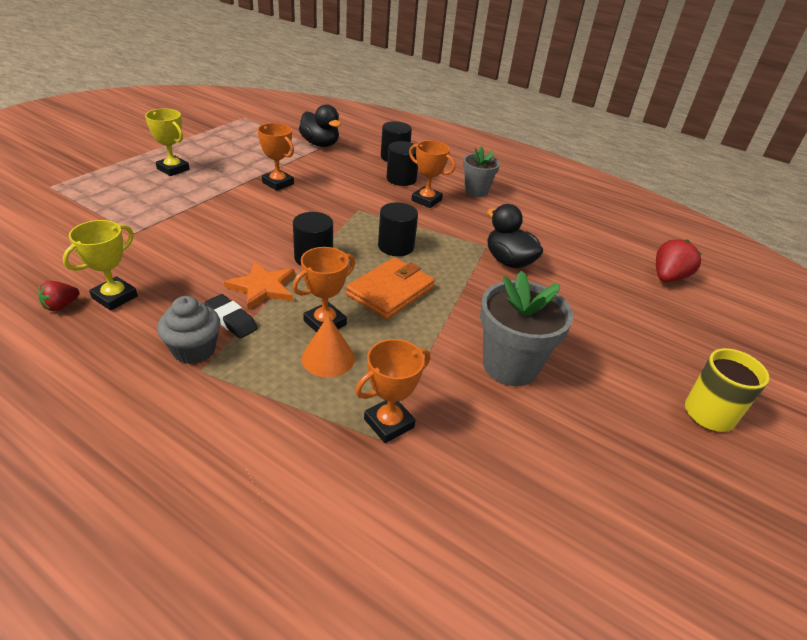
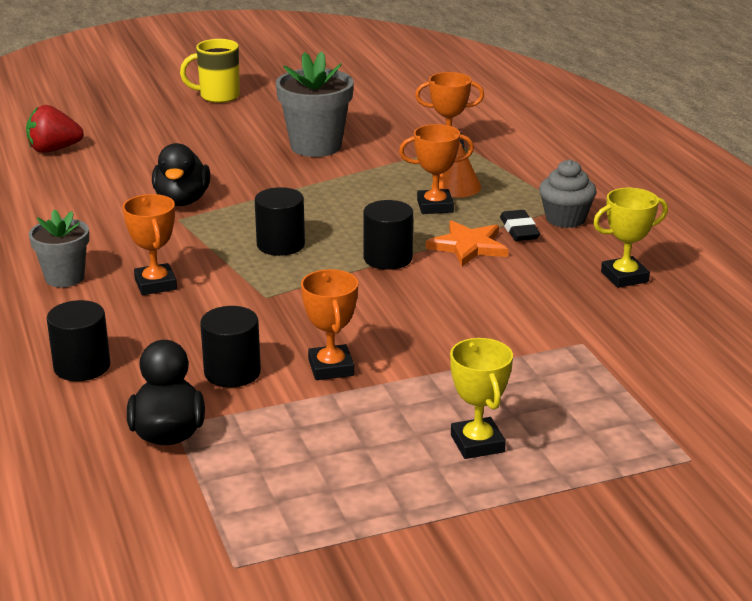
camera: 140 degrees left, 10 degrees down
(61, 306) = (680, 283): red strawberry -> none
(390, 291) = (344, 211): orange wallet -> none
(401, 179) = (137, 324): black cylinder -> black cylinder (232, 372)

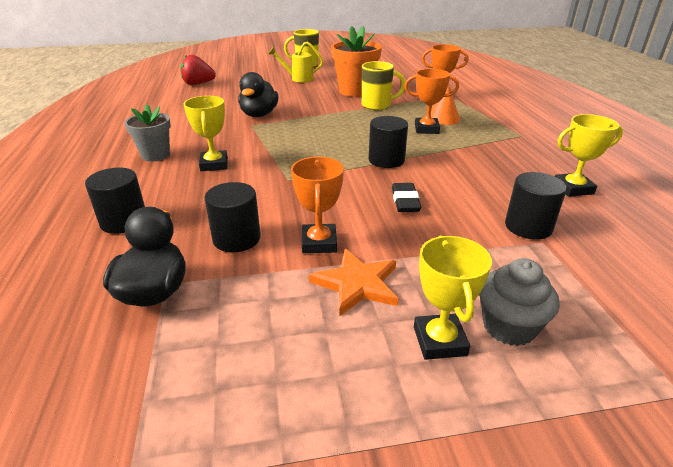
camera: 10 degrees right, 5 degrees up
(155, 284) = (214, 164): orange trophy -> yellow trophy
(216, 128) = (298, 79): none -> yellow watering can
(280, 245) = (312, 145): black cylinder -> black cylinder (528, 227)
(316, 146) = (355, 91): grey flower pot -> orange flower pot
(356, 170) = (377, 105): none -> yellow mug
(468, 246) = (447, 156): orange star -> orange star (357, 284)
(519, 230) = (486, 148): black eraser -> black eraser (405, 201)
(565, 219) = (521, 143): grey cupcake -> grey cupcake (509, 326)

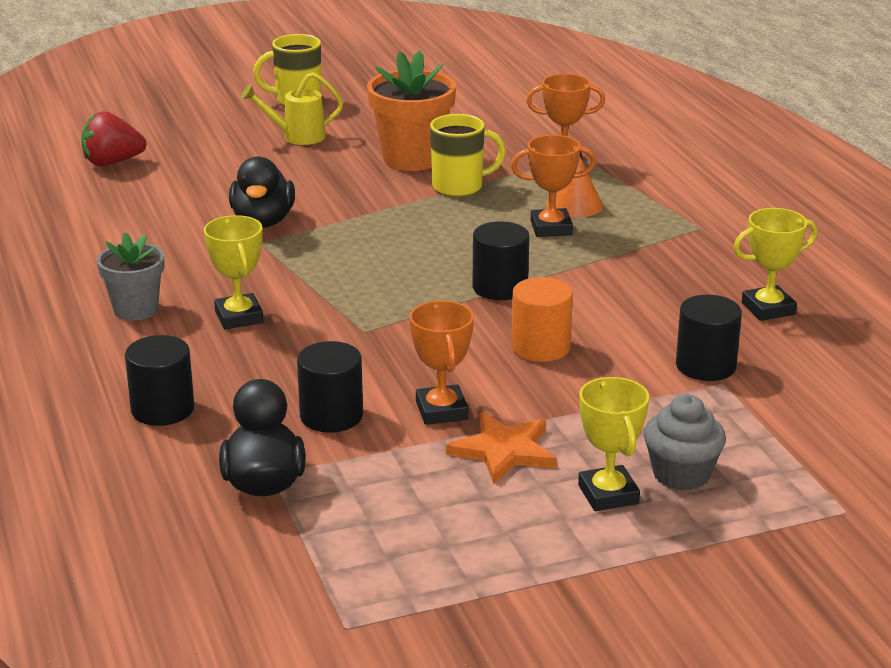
camera: 10 degrees left, 5 degrees down
(405, 201) = (540, 347): black eraser -> orange cylinder

